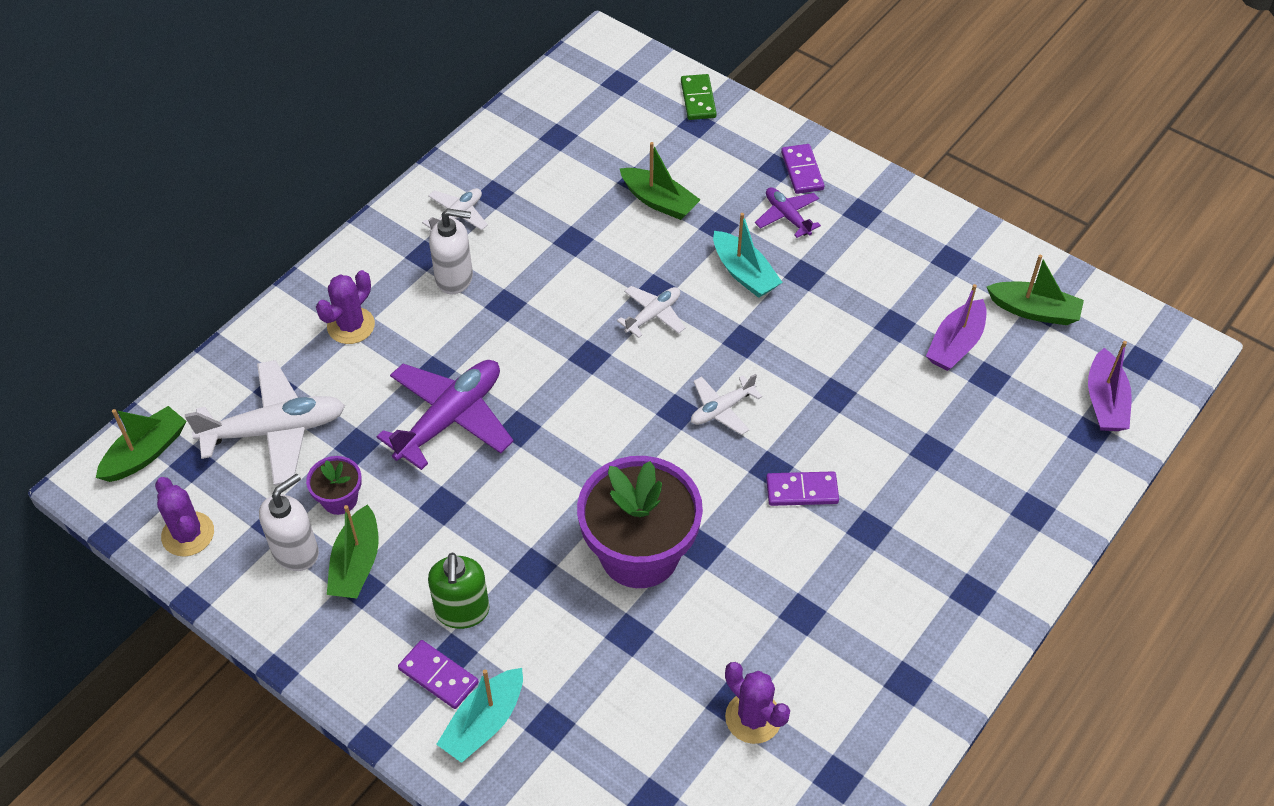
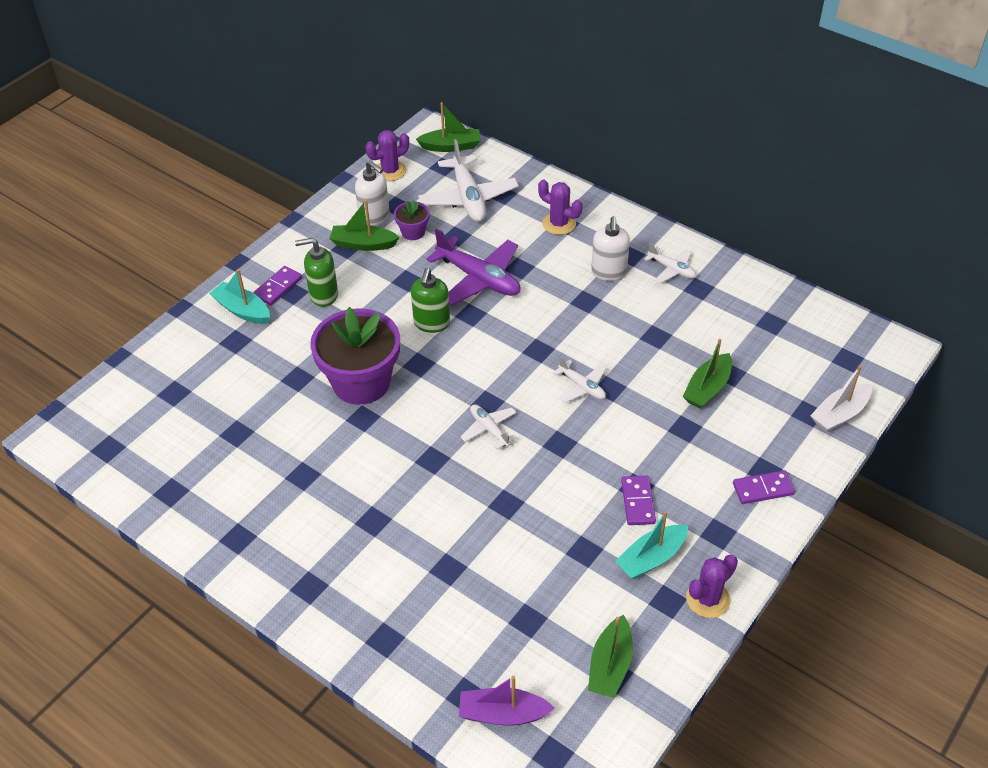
camera: 90 degrees right, 5 degrees down
(145, 453) = (451, 146): green boat -> green boat turned 45 degrees counterclockwise
(532, 473) = (431, 323): none -> green soap dispenser
(698, 99) = (840, 414): green domino -> white boat
(744, 273) = (633, 445): turquoise boat -> turquoise boat (651, 558)
(753, 718) = (224, 445): purple cactus -> purple cactus (708, 599)
(787, 216) = (703, 476): purple plane -> none
(802, 491) = (411, 478): purple domino -> purple domino (637, 502)
(955, 344) = (565, 596): purple boat -> none

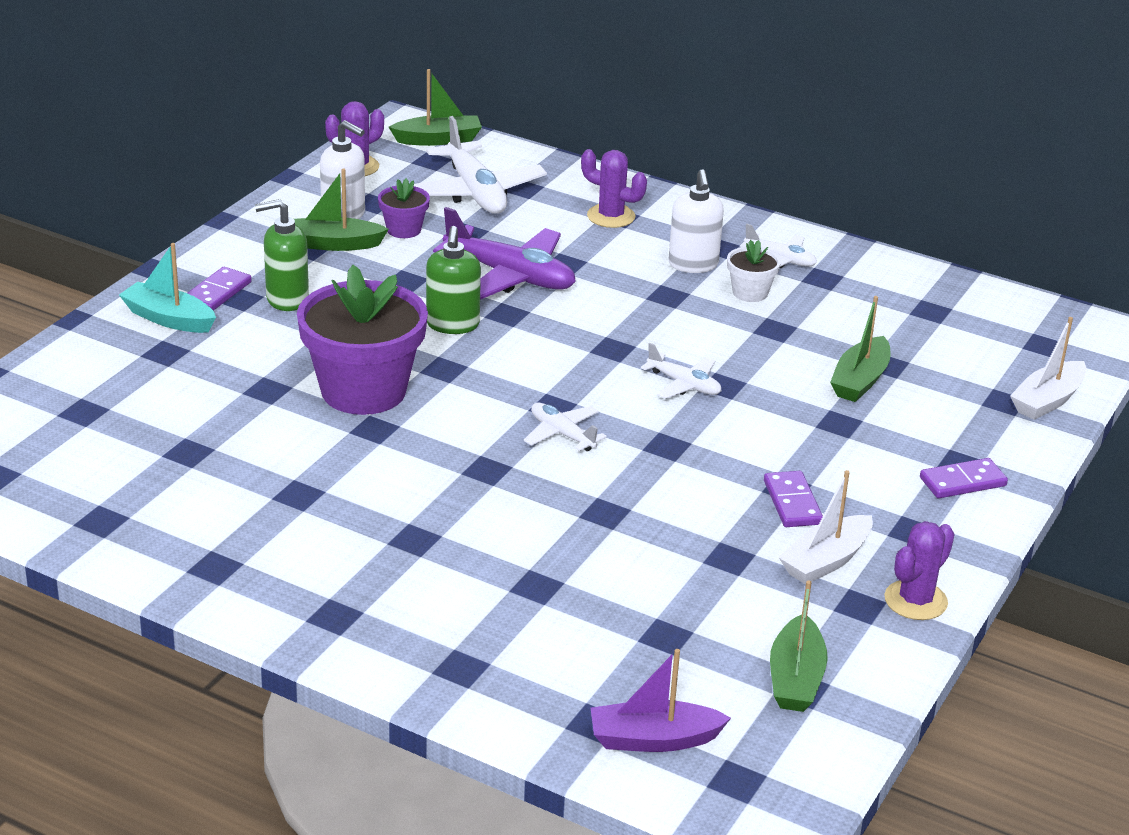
camera: 10 degrees left, 15 degrees down
(644, 300) = (750, 293): none -> white flower pot
(651, 558) = (826, 561): turquoise boat -> white boat

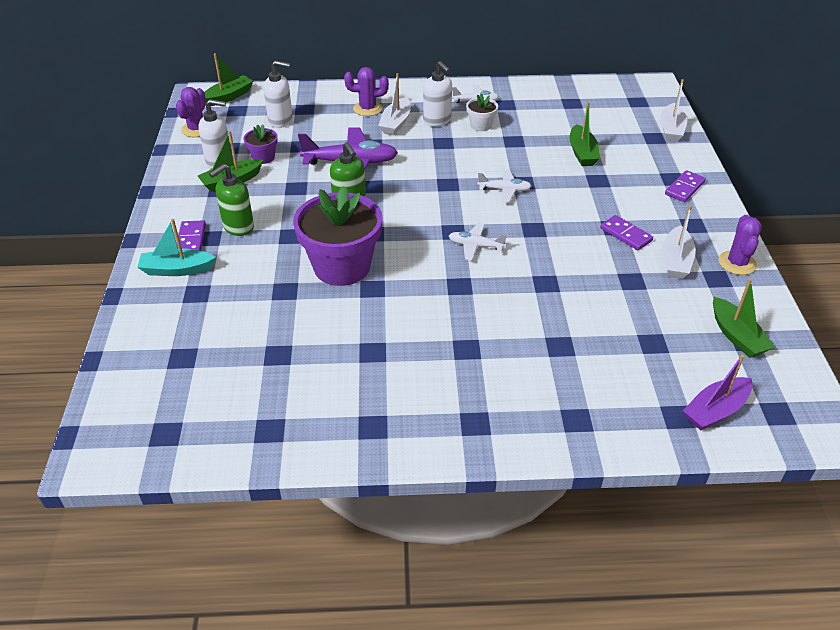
camera: 30 degrees left, 10 degrees up
(475, 192) = (281, 121): white plane -> white soap dispenser
(629, 248) = (396, 123): none -> white boat

